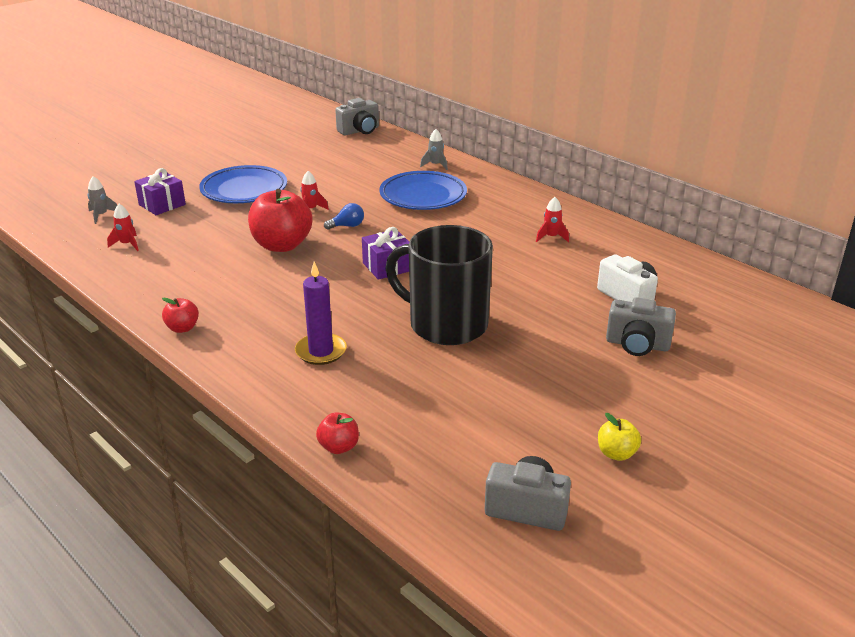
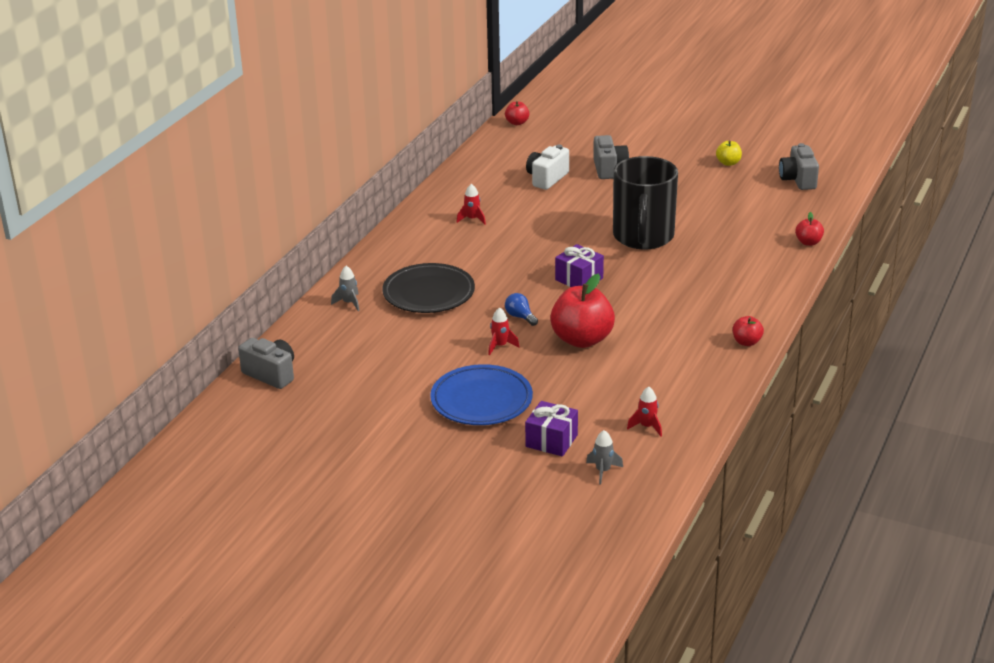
camera: 110 degrees left, 0 degrees up
(321, 351) = (720, 275): purple candle -> none
(423, 196) = (428, 293): blue plate -> black plate
(803, 309) = (517, 123): none -> red apple

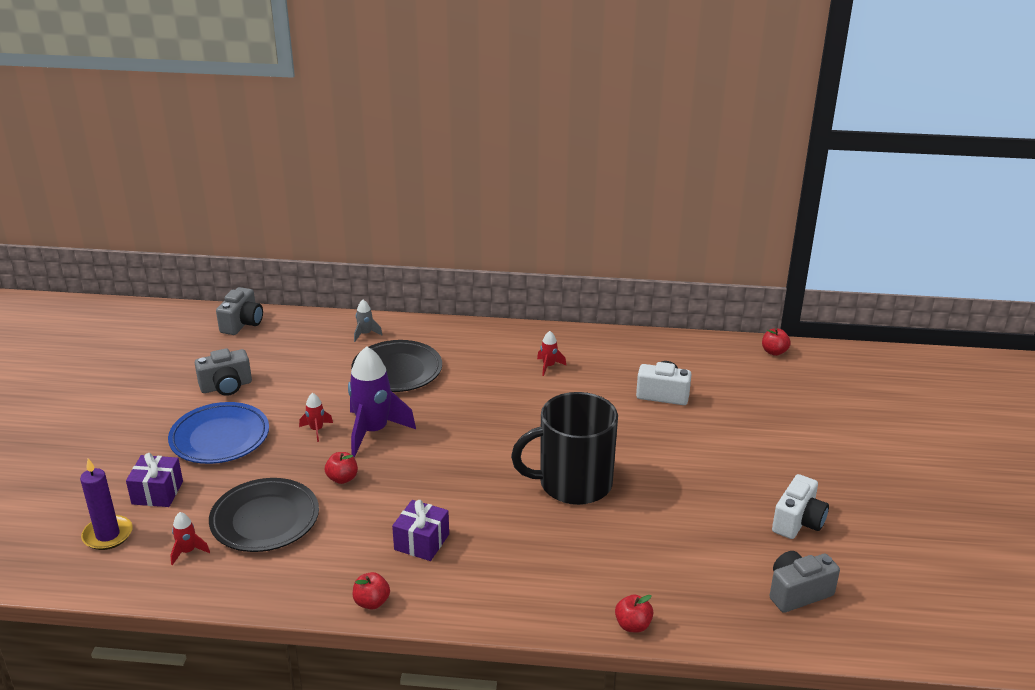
camera: 70 degrees right, 0 degrees up
(520, 317) = (373, 431): blue light bulb -> purple rocket
(579, 279) = (461, 455): purple gift -> purple gift (421, 542)
(582, 340) = (342, 478): red apple -> red apple, size x0.48
(603, 471) = (108, 535): grey rocket -> purple candle
(609, 169) = (714, 432): grey camera -> grey camera (226, 386)
(621, 384) = (265, 520): none -> black plate
(728, 163) = (798, 522): yellow apple -> white camera

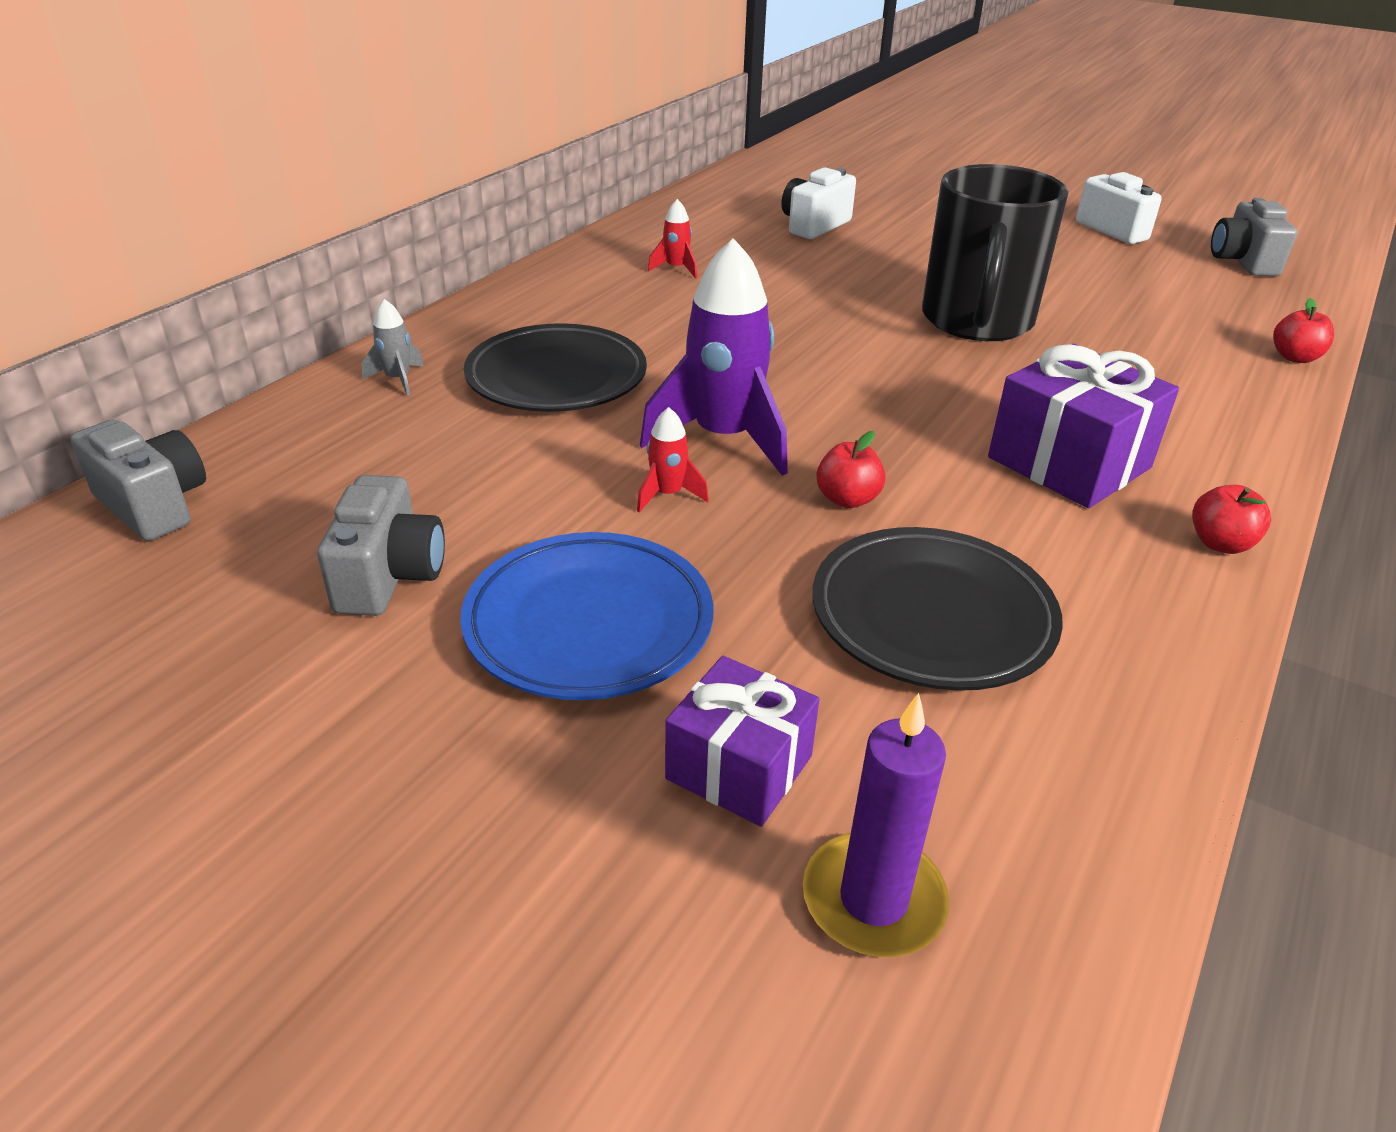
camera: 65 degrees left, 5 degrees up
(188, 551) = (1000, 753): red rocket -> none
(421, 542) = (1069, 462): purple gift -> purple gift, size x1.54
(774, 352) = (779, 158): red apple -> none

